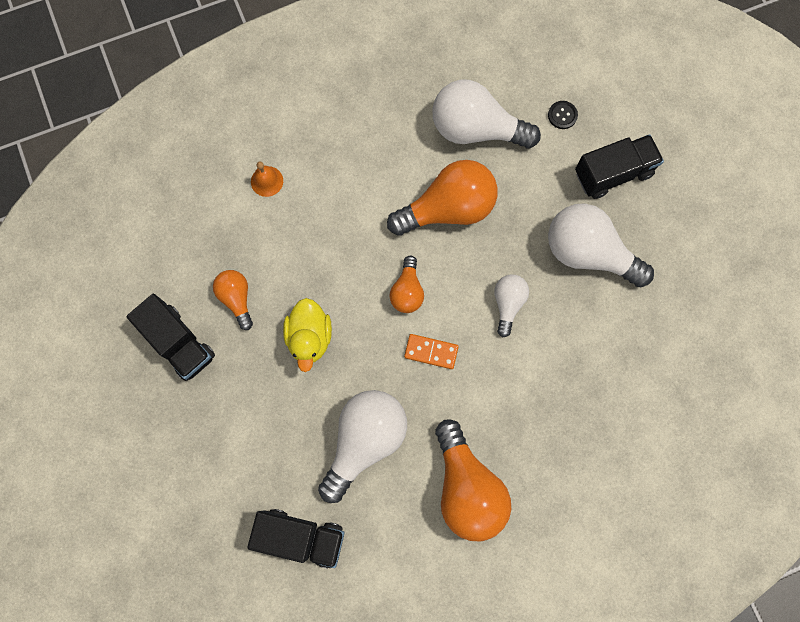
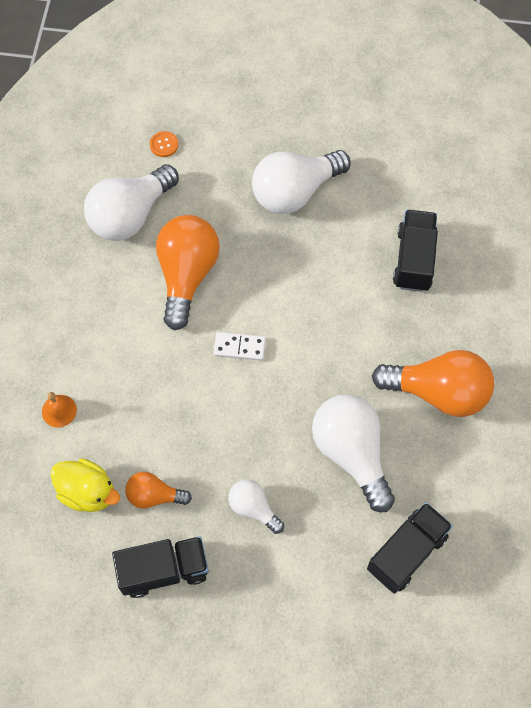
camera: 60 degrees left, 10 degrees down
(309, 337) = (230, 450): yellow duck -> yellow duck (88, 492)
(407, 291) = (239, 347): orange light bulb -> white domino
(431, 352) = (305, 357): orange domino -> none
(508, 304) = (300, 275): white light bulb -> white light bulb (253, 508)
(562, 115) = (164, 145): black button -> orange button
(613, 173) = (239, 137): black truck -> black truck (414, 259)

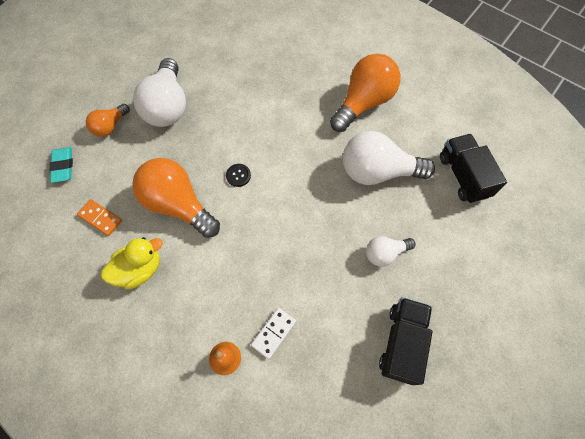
camera: 60 degrees left, 0 degrees up
(88, 492) = (307, 370): yellow duck -> yellow duck (139, 269)
(130, 215) = (100, 218): white light bulb -> orange domino
(154, 495) = (338, 319): orange light bulb -> orange light bulb (110, 126)
(164, 145) = (63, 166): orange button -> turquoise eraser
(239, 347) = (258, 199): white domino -> white domino (274, 333)
(255, 312) = (238, 175): none -> black button
(414, 259) = (266, 69): black truck -> none

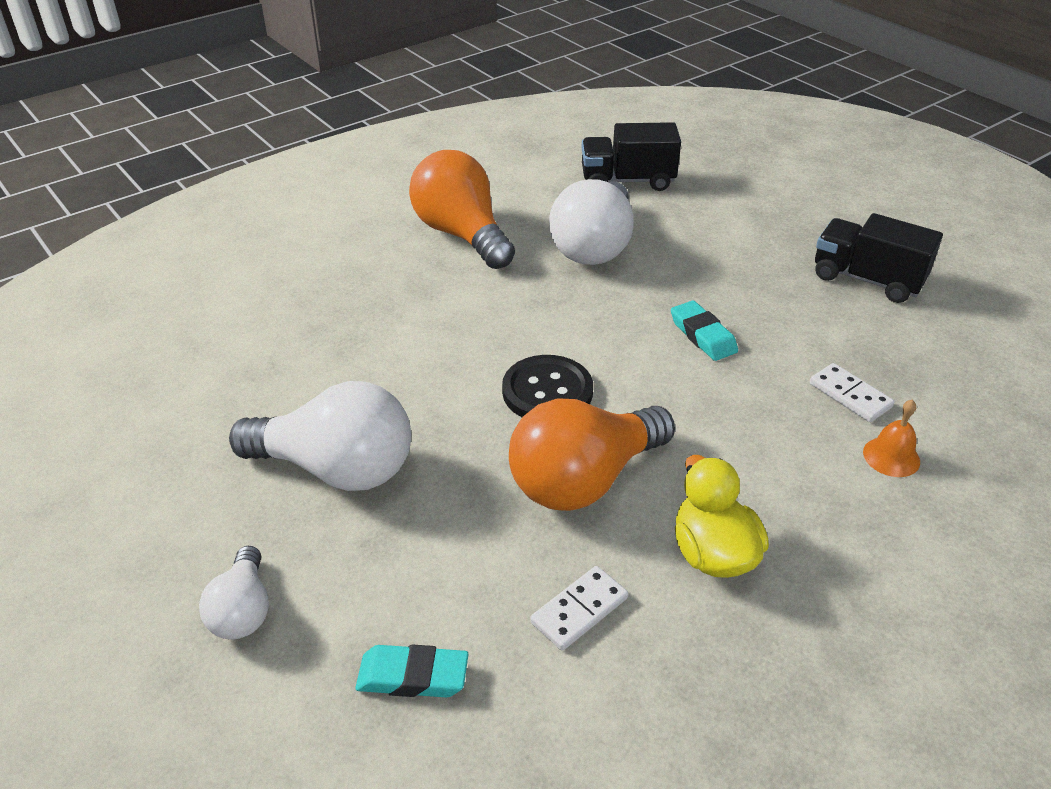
camera: 75 degrees left, 25 degrees down
(100, 218) = (579, 610): orange domino -> white domino
(110, 126) = (339, 573): orange light bulb -> none
(238, 175) = (547, 391): black button -> black button, size x1.92
(307, 244) = (703, 335): none -> turquoise eraser
(385, 253) = (732, 267): white light bulb -> white light bulb (243, 610)

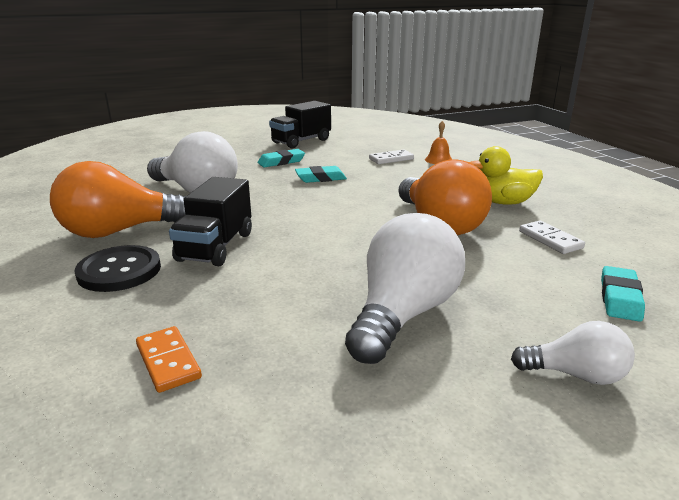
camera: 75 degrees left, 15 degrees down
(243, 340) = (168, 361): none -> orange domino
(547, 391) = (348, 224): black button -> black button (119, 271)
(627, 181) = (130, 172): black truck -> black truck (216, 247)
(749, 283) = (281, 162): none -> turquoise eraser

